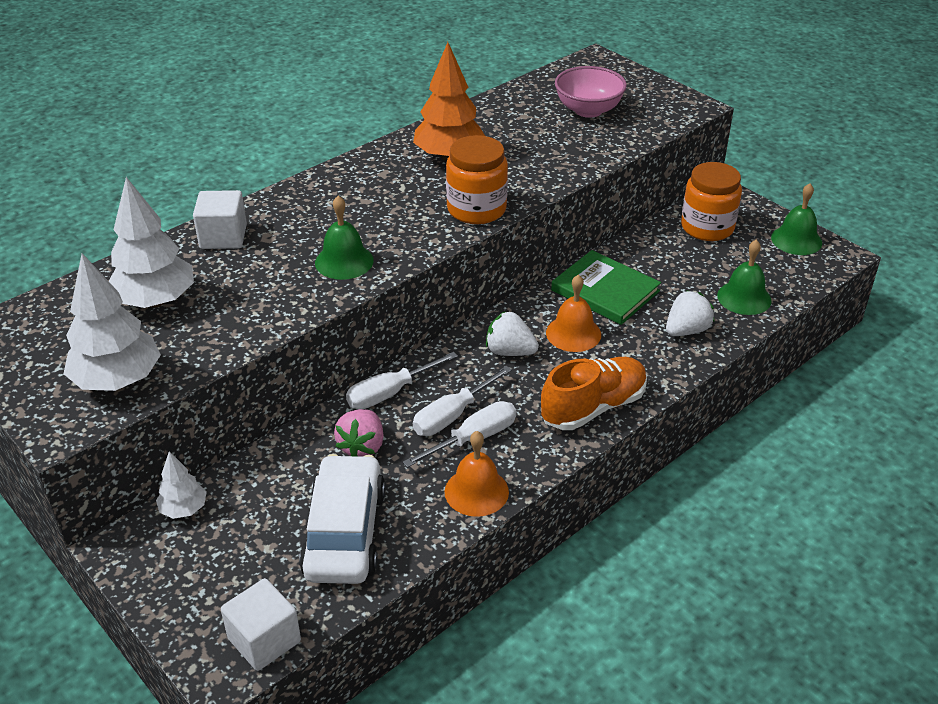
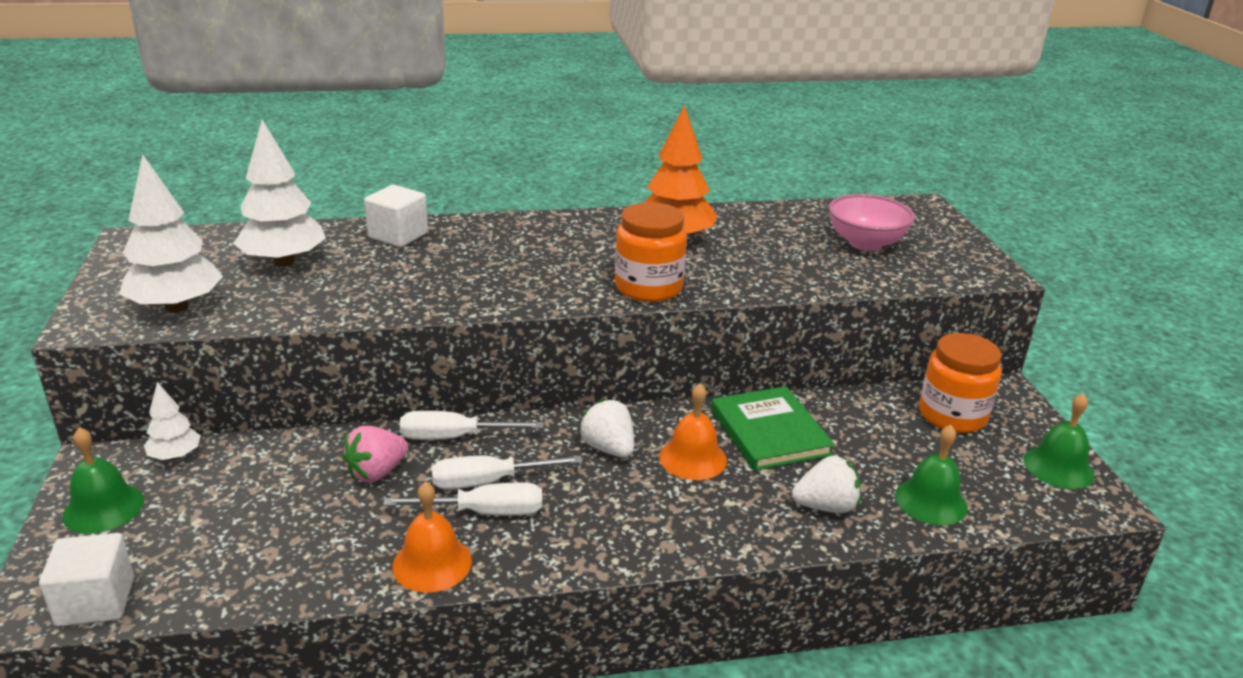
camera: 30 degrees right, 10 degrees down
(344, 261) = (473, 287): green bell -> green bell (103, 508)
(344, 532) = (273, 541): white car -> none
(593, 407) = (639, 538): orange shoe -> none

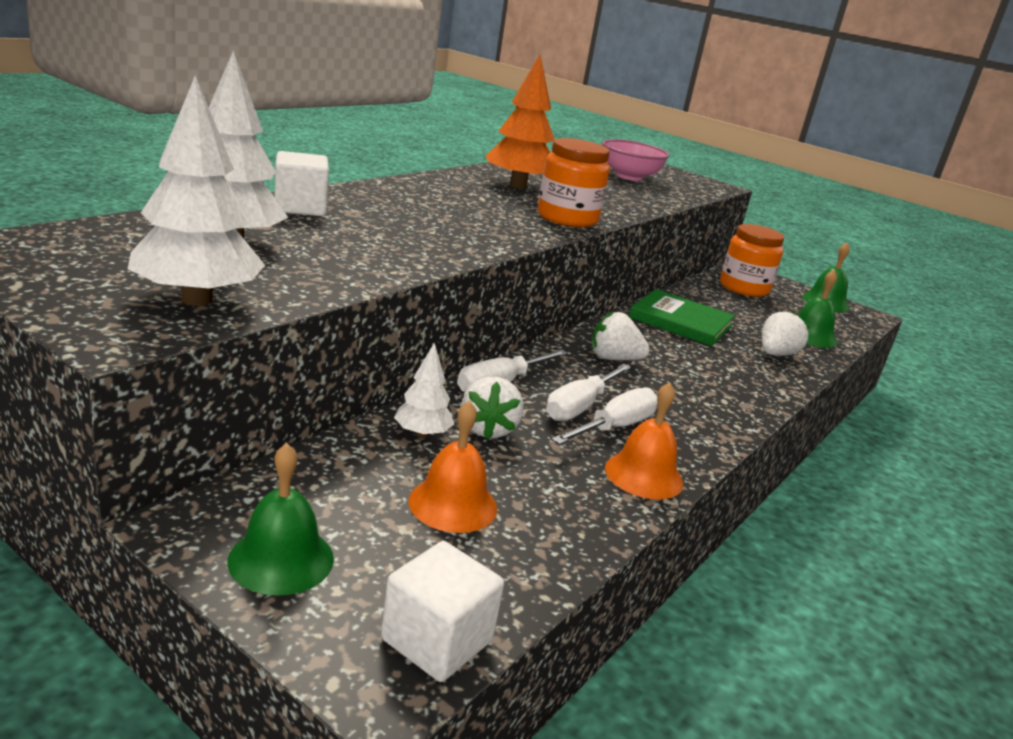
camera: 45 degrees left, 5 degrees down
(175, 456) = (274, 483): white tree -> white tree (422, 434)
(376, 472) = (488, 429): pink strawberry -> white strawberry
(693, 458) = (669, 349): orange bell -> orange bell (453, 504)

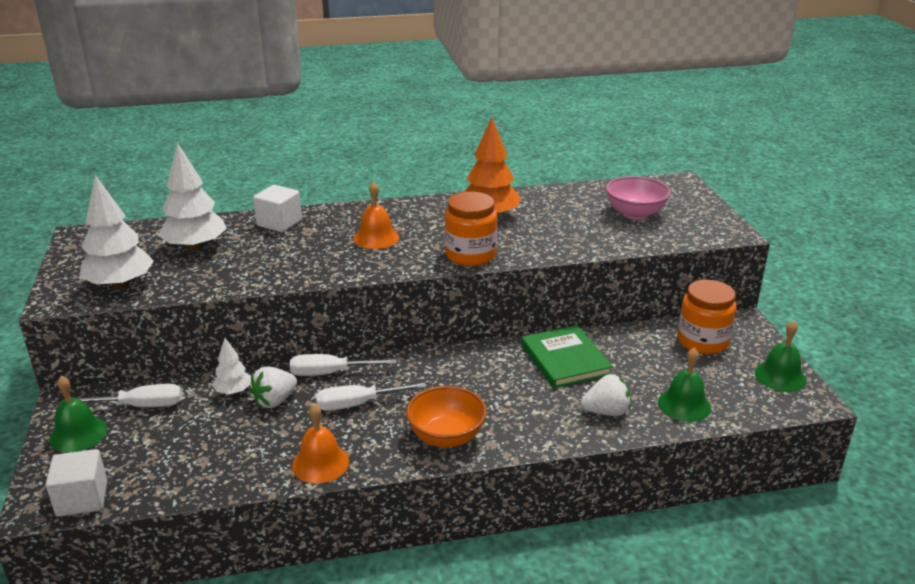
camera: 45 degrees right, 5 degrees up
(453, 504) = (187, 437): orange bell -> orange bell (376, 238)
(613, 359) = (445, 376): white strawberry -> none
(614, 427) = (356, 426): white screwdriver -> white screwdriver (141, 406)
(705, 411) = (446, 437): none -> orange bowl

